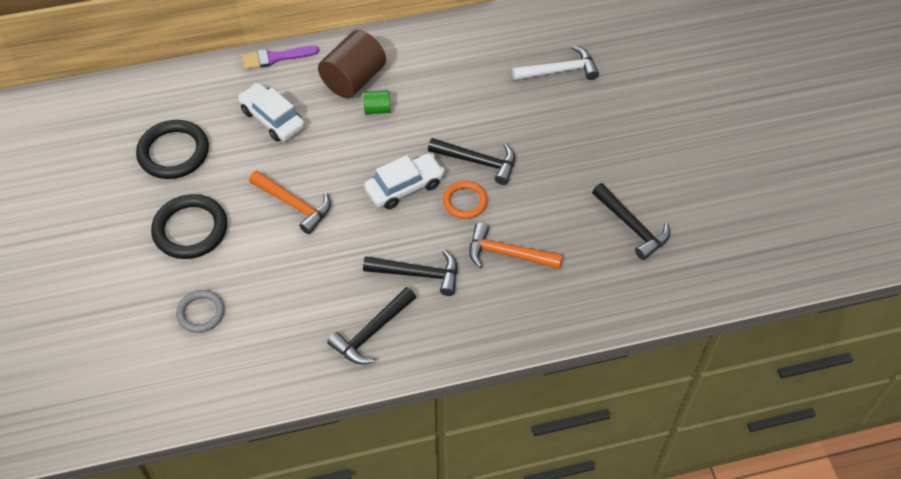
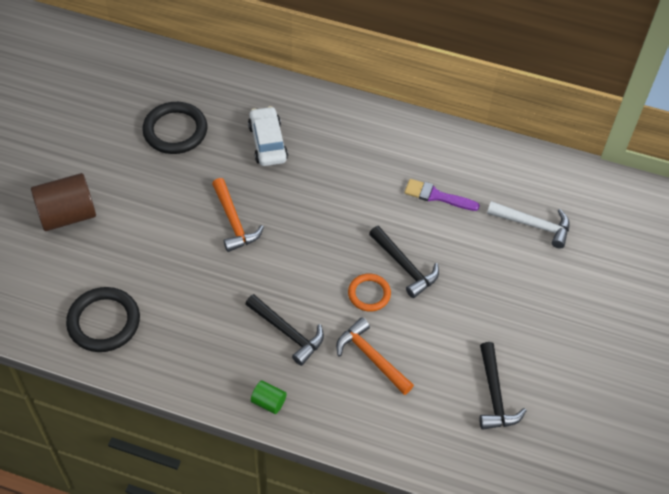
camera: 30 degrees right, 0 degrees up
(190, 229) = (144, 199): black ring -> black ring (104, 322)
(201, 313) = (105, 268): grey ring -> none
(276, 58) = (306, 93): purple brush -> purple brush (437, 196)
(354, 79) = (355, 143): brown cylinder -> brown cylinder (67, 215)
(371, 332) = (217, 358): black hammer -> none
(377, 109) = (355, 178): green cylinder -> green cylinder (268, 402)
(404, 187) = (329, 254): white car -> none

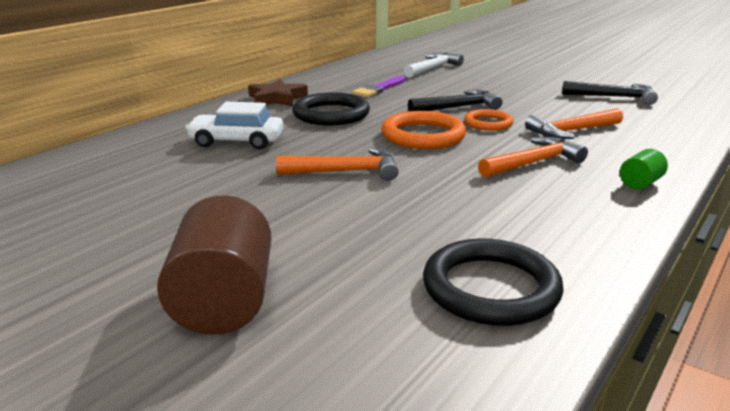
camera: 70 degrees left, 30 degrees down
(175, 131) = (147, 189): black ring -> black ring (331, 114)
(288, 333) = (534, 163): black hammer -> orange hammer
(321, 253) = (423, 135): none -> orange ring
(376, 131) = (277, 98): none -> brown star

